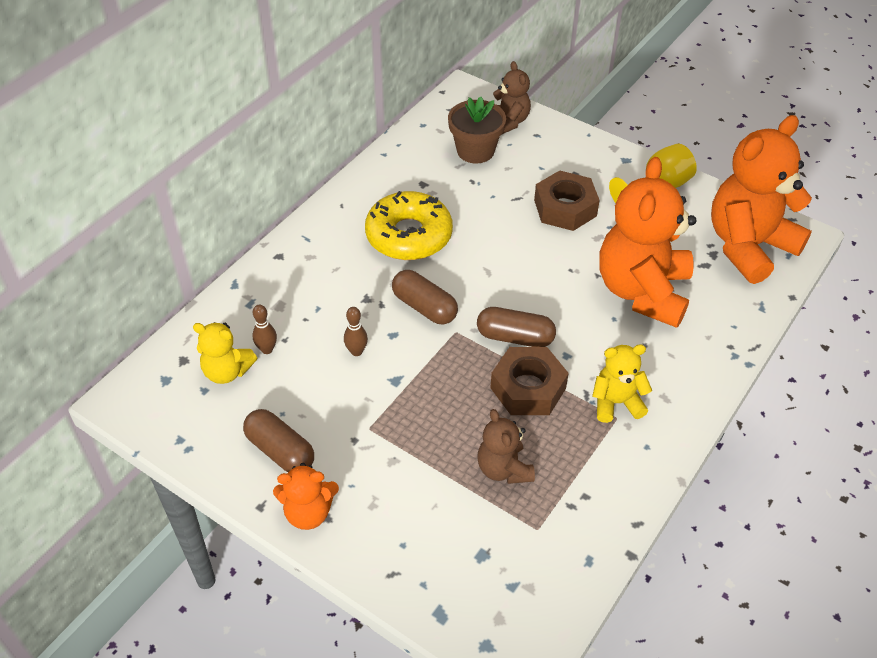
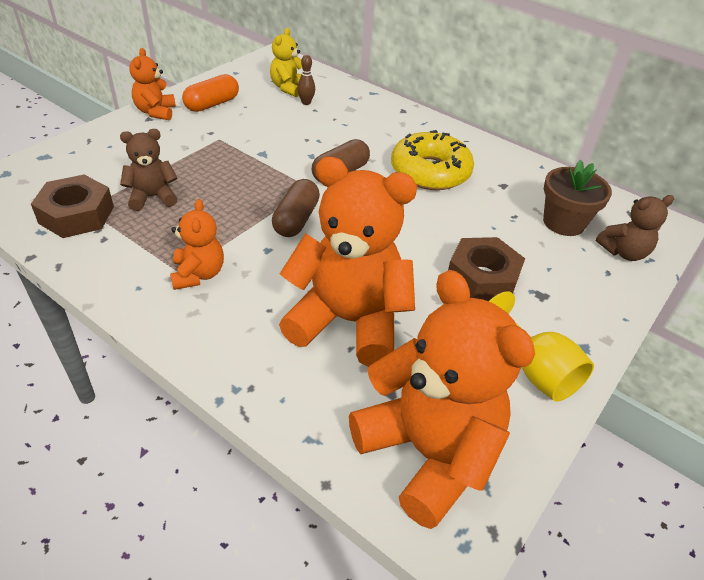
camera: 90 degrees right, 5 degrees down
(280, 451) = (212, 104): brown capsule -> orange capsule
(356, 351) = (296, 138): brown bowling pin -> none
(528, 388) = (233, 220): brown nut -> brown nut (76, 215)
(616, 403) = (198, 274): yellow teddy bear -> orange teddy bear

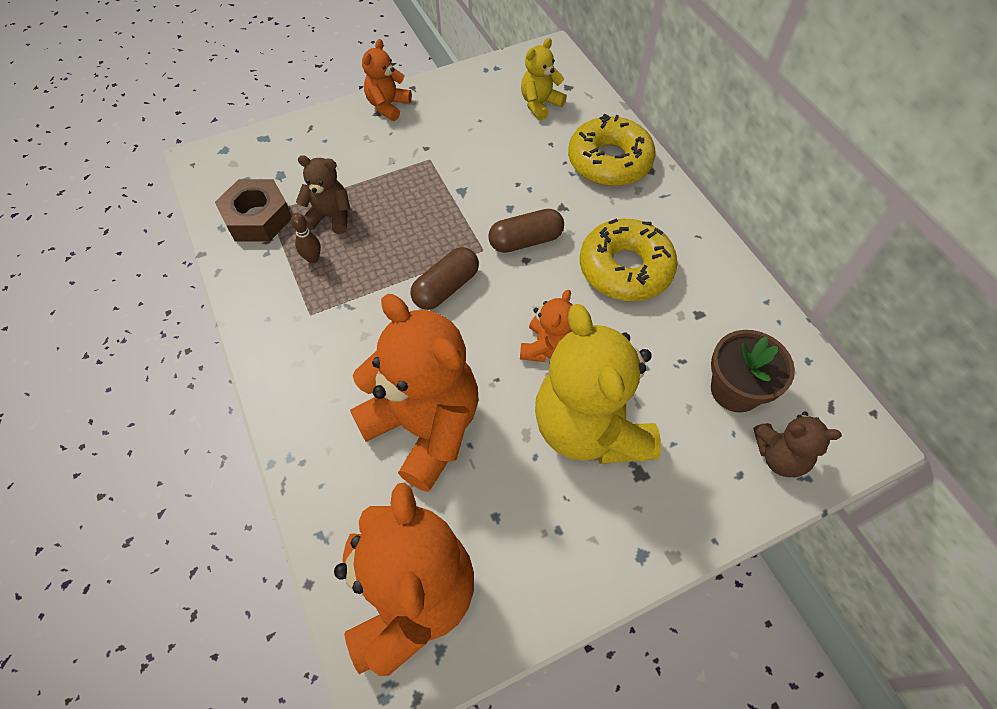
camera: 30 degrees right, 15 degrees up
(198, 274) = (323, 322): orange teddy bear -> orange teddy bear (547, 347)
(212, 104) = (448, 109): orange capsule -> none
(306, 102) = (547, 131): brown bowling pin -> brown bowling pin (313, 258)
(368, 111) = (609, 161): none -> yellow donut
(482, 278) = (590, 428): brown nut -> yellow teddy bear
(535, 370) = (569, 558): yellow goblet -> none

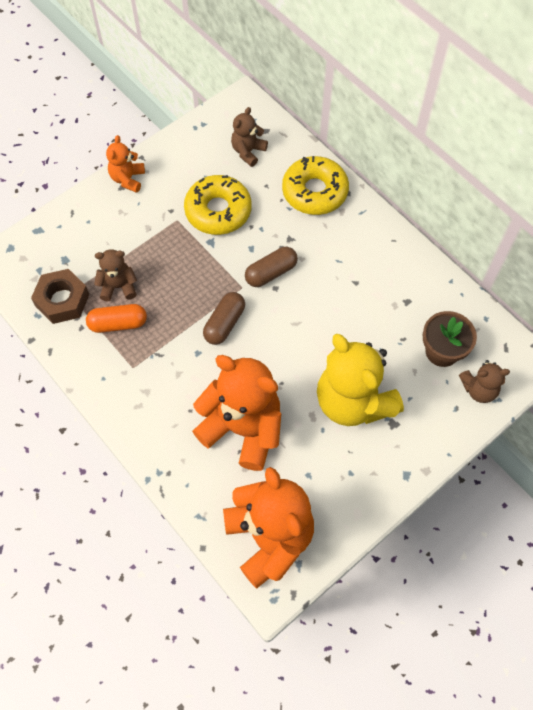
camera: 15 degrees left, 5 degrees up
(313, 258) = (118, 324): brown bowling pin -> orange capsule
(540, 104) = (248, 151): yellow teddy bear -> brown teddy bear
(547, 347) = (309, 351): orange teddy bear -> none
(625, 268) = (348, 278): yellow donut -> yellow donut (218, 211)

